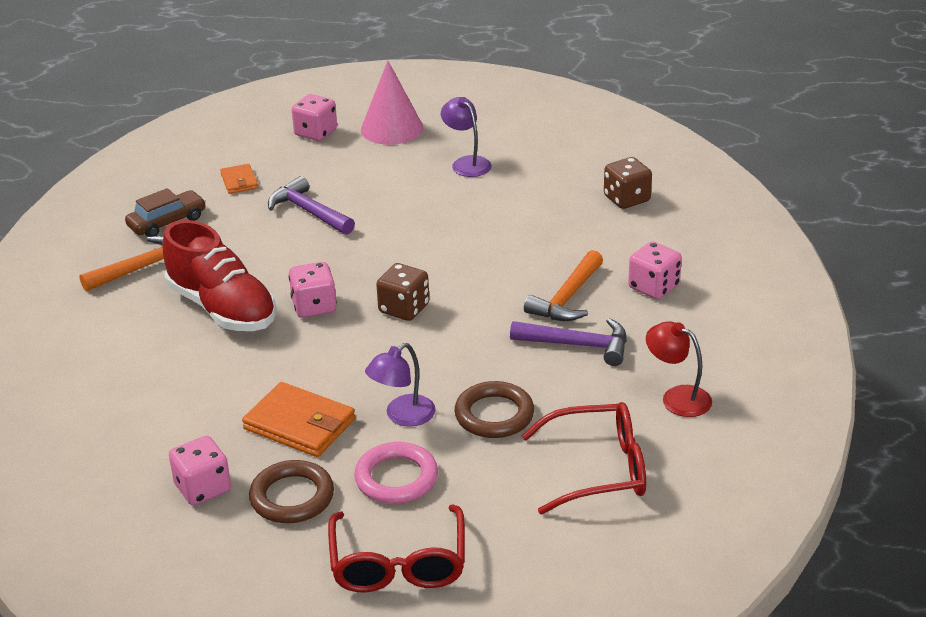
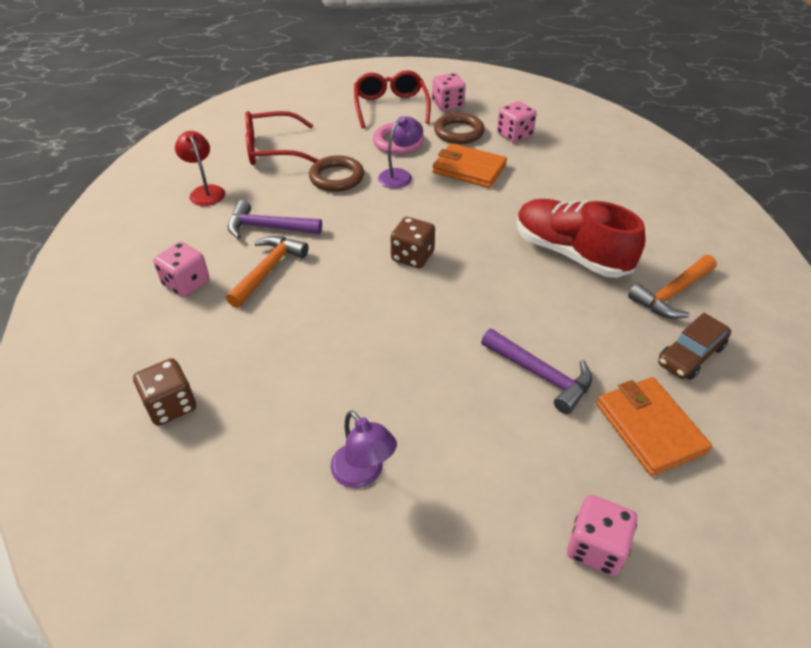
camera: 175 degrees right, 10 degrees up
(239, 181) = (649, 428): orange wallet -> orange wallet, size x1.80
(314, 306) = (491, 257): pink dice -> pink dice (447, 105)
(392, 128) = (482, 562): pink cone -> none
(677, 397) = (205, 191): red lamp -> red lamp turned 150 degrees counterclockwise

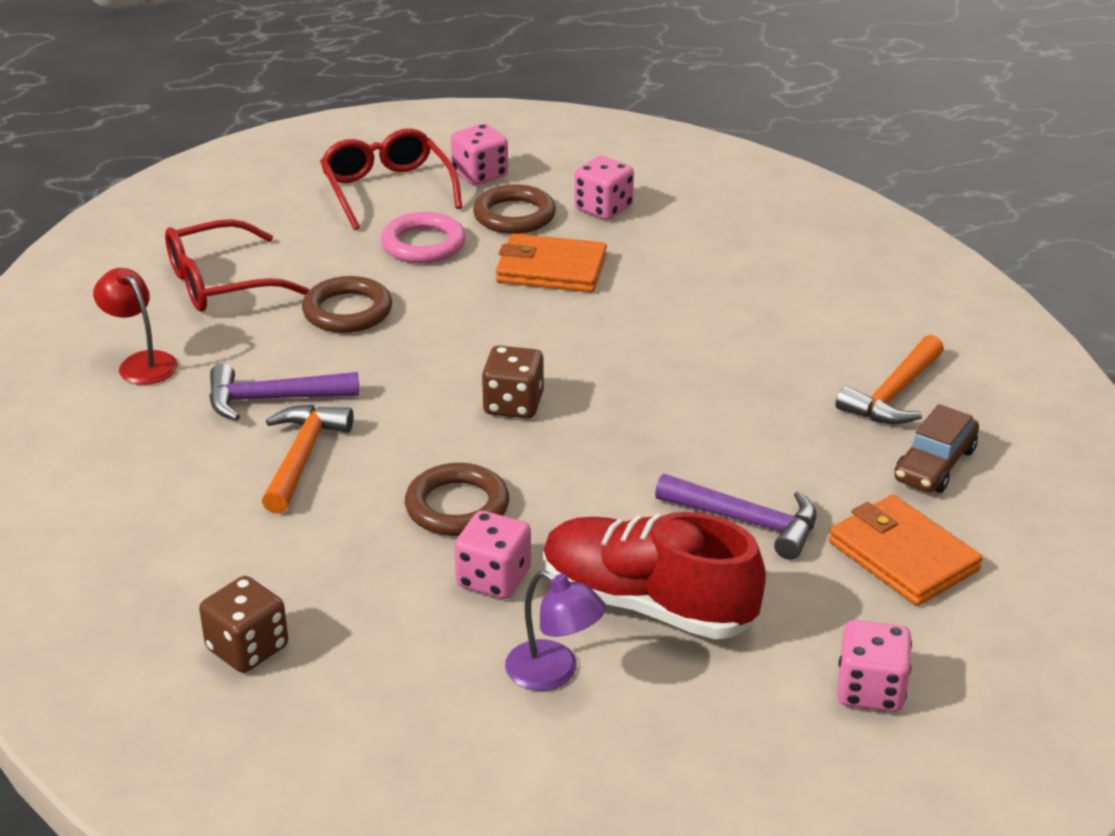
camera: 15 degrees left, 10 degrees down
(186, 283) = (183, 495): pink dice -> pink dice (493, 578)
(349, 324) = (457, 506): none -> brown ring
(400, 175) = (447, 294): purple lamp -> none
(570, 253) = (740, 365): red shoe -> red shoe (647, 604)

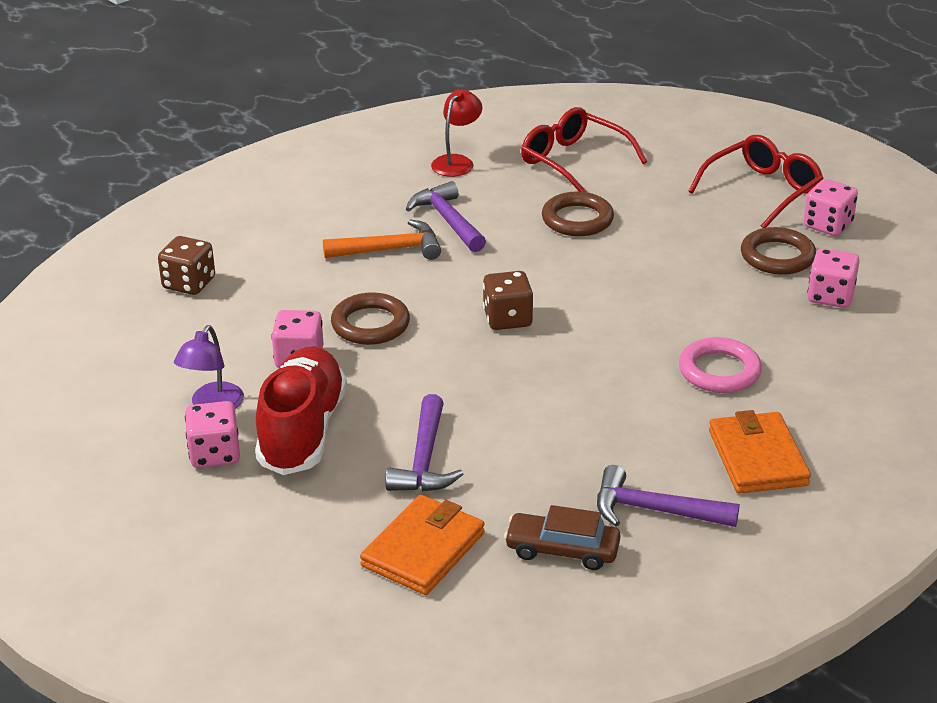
camera: 70 degrees right, 0 degrees up
(423, 244) = (696, 227): pink ring -> pink ring (719, 371)
(551, 269) = (709, 292): orange wallet -> orange wallet (757, 457)
(870, 690) = (251, 556): pink dice -> pink dice (215, 454)
(893, 394) = (654, 510): orange hammer -> purple hammer

